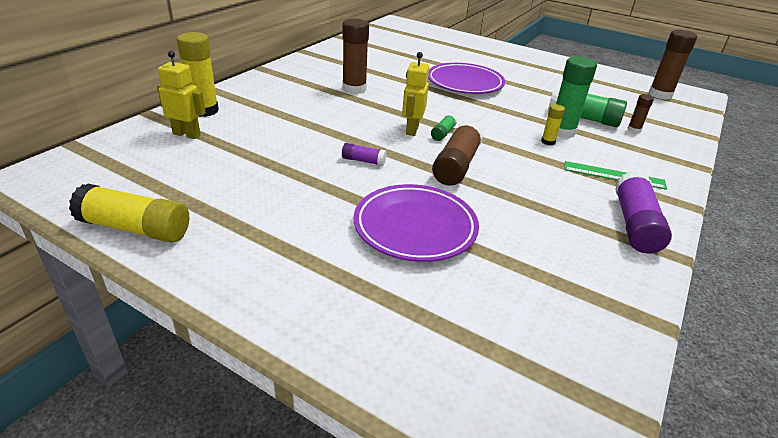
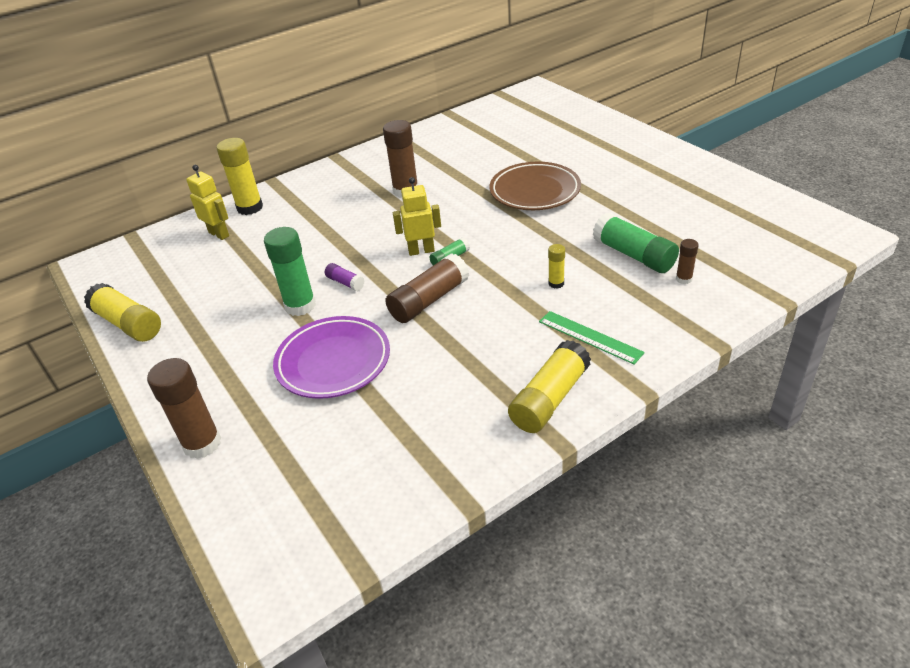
camera: 30 degrees right, 5 degrees up
(412, 130) = (421, 251): yellow robot -> yellow robot turned 45 degrees clockwise
(465, 83) = (535, 191): purple plate -> brown plate
(562, 131) = (587, 271): green glue stick -> green glue stick (300, 306)
(634, 224) = (549, 398): purple glue stick -> yellow glue stick
(660, 95) = (784, 228): brown glue stick -> brown glue stick (202, 443)

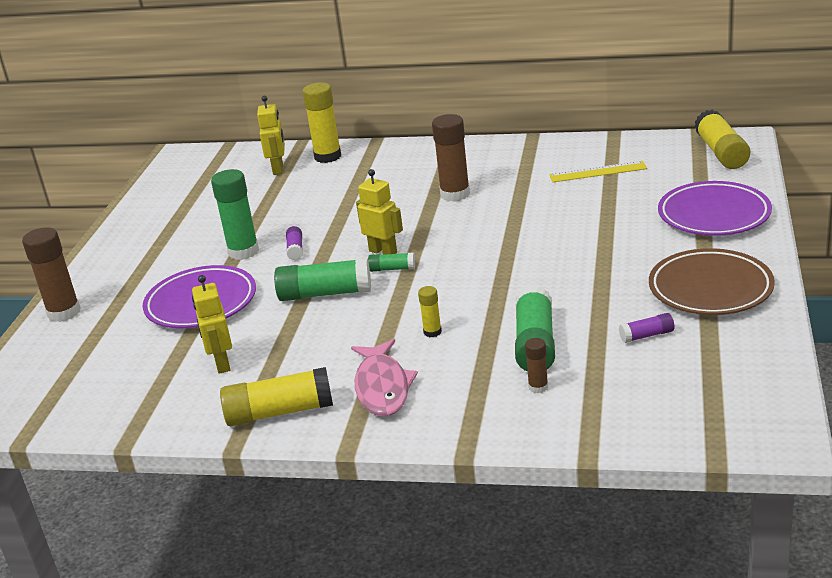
camera: 45 degrees right, 10 degrees down
(128, 324) = (138, 210): yellow glue stick -> yellow glue stick (721, 152)
(429, 300) = (325, 293): brown glue stick -> green glue stick
(438, 394) = (222, 364): none -> yellow robot
(481, 138) = (598, 172): none -> yellow ruler
(535, 191) = (556, 244): brown plate -> brown plate (710, 289)
(590, 337) = (382, 387): green ruler -> pink fish
(596, 134) = (714, 215): none -> purple plate
(686, 217) = (647, 335): none -> purple glue stick

